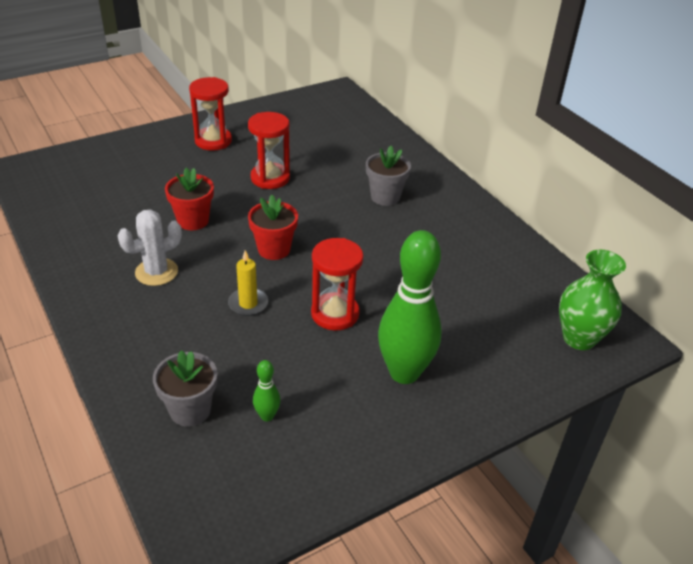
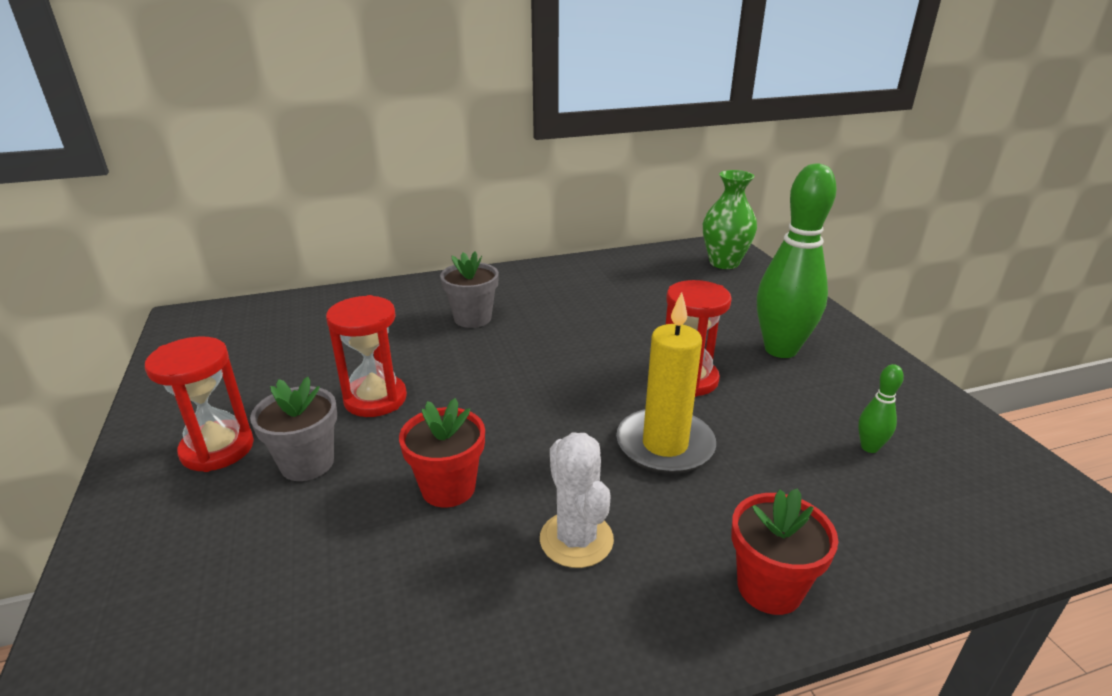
camera: 75 degrees left, 10 degrees down
(190, 410) = (880, 514): grey flower pot -> grey flower pot (307, 463)
(248, 303) = (665, 445): yellow candle -> yellow candle, size x1.73
(274, 249) = (551, 412): red flower pot -> red flower pot (769, 587)

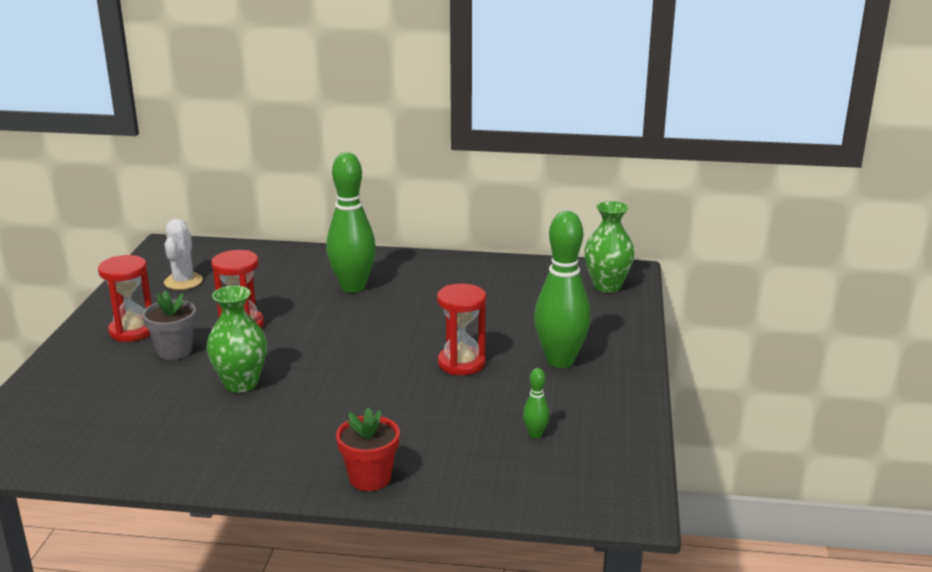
camera: 25 degrees right, 5 degrees down
(448, 488) = (241, 384): red flower pot -> green vase
(472, 318) = (353, 287): grey flower pot -> green bowling pin
(576, 539) = (287, 427): white cactus -> white cactus (183, 281)
(665, 445) = (396, 396): yellow candle -> none

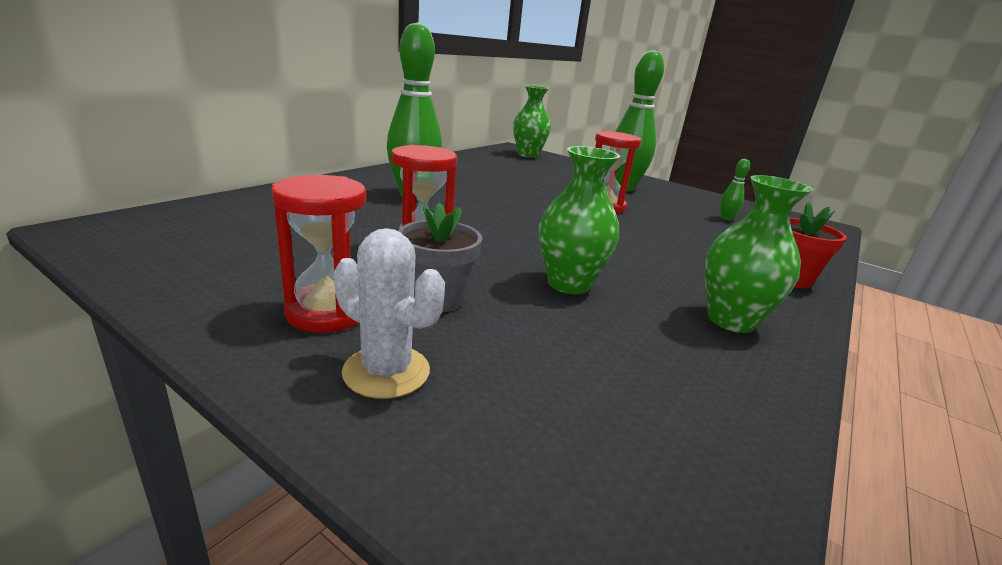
camera: 65 degrees left, 0 degrees up
(183, 281) = (235, 247): white cactus -> white cactus (386, 371)
(242, 452) = (731, 320): none -> green vase

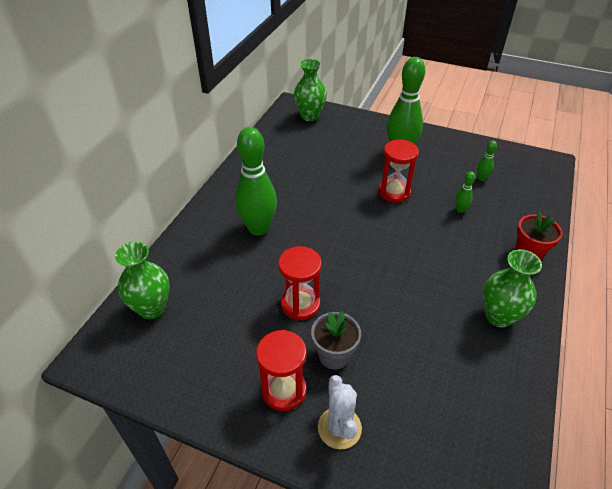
camera: 10 degrees left, 20 degrees up
(386, 371) = (339, 428): white cactus -> white cactus turned 60 degrees clockwise
(569, 284) = (401, 311): green vase -> green vase (152, 308)
(690, 232) = (460, 210): none -> green bowling pin

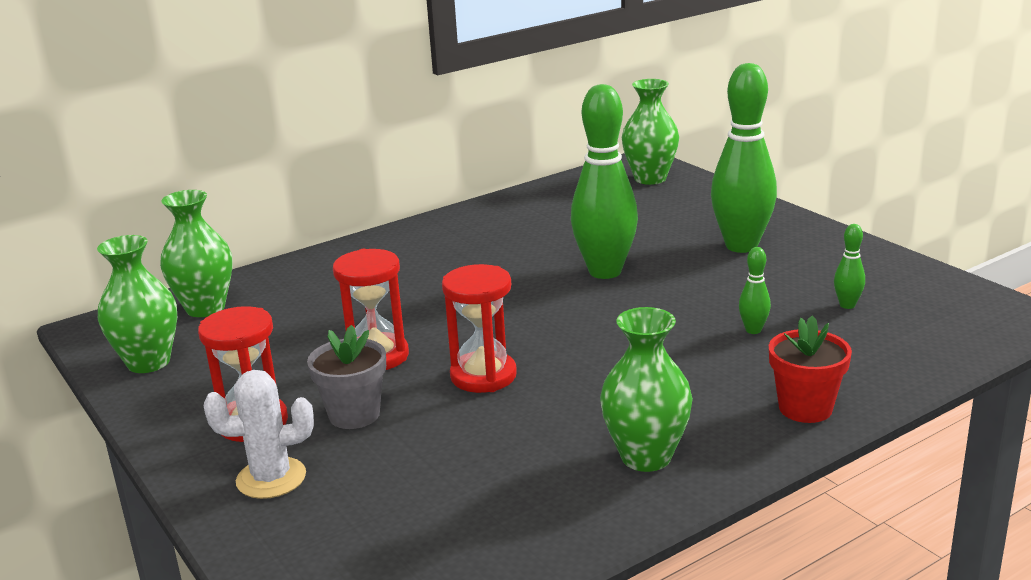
camera: 35 degrees right, 20 degrees down
(162, 371) = (148, 362): none -> green vase
(258, 228) = (421, 273): green bowling pin -> green bowling pin (605, 271)
(339, 428) = (271, 478): white cactus -> white cactus turned 60 degrees clockwise
(394, 192) = (669, 285): red hourglass -> red hourglass (483, 376)

